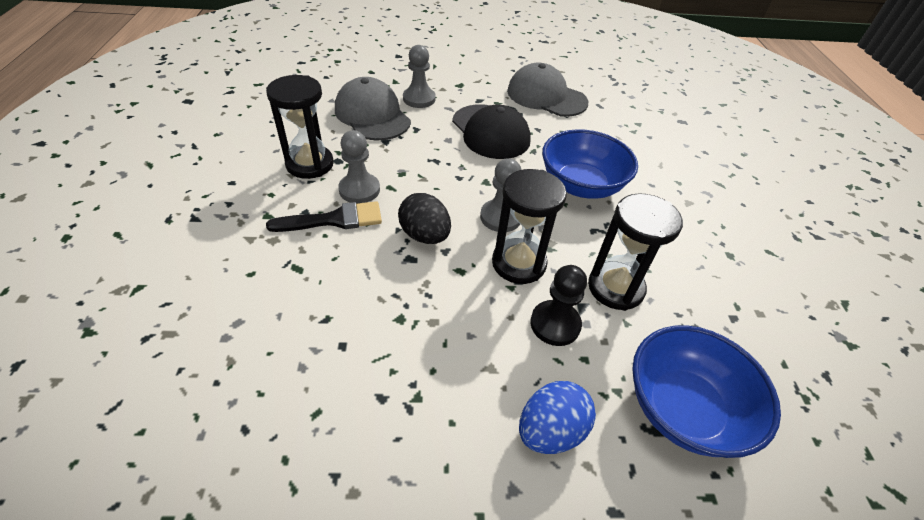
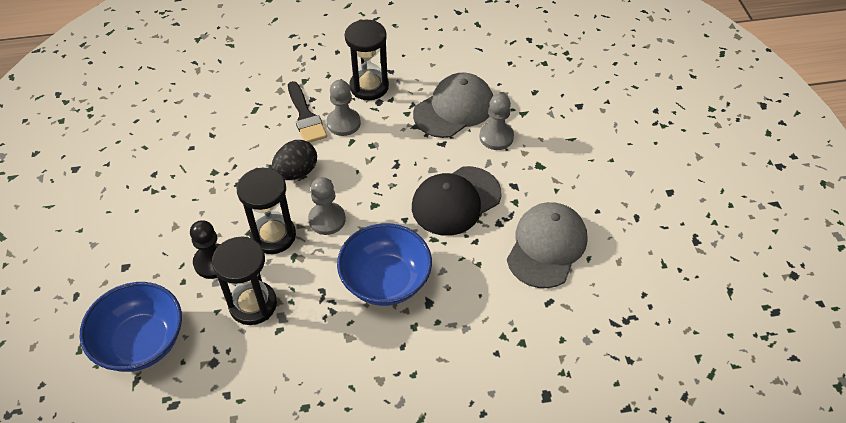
camera: 85 degrees right, 5 degrees up
(550, 430) = (128, 261): blue egg -> none

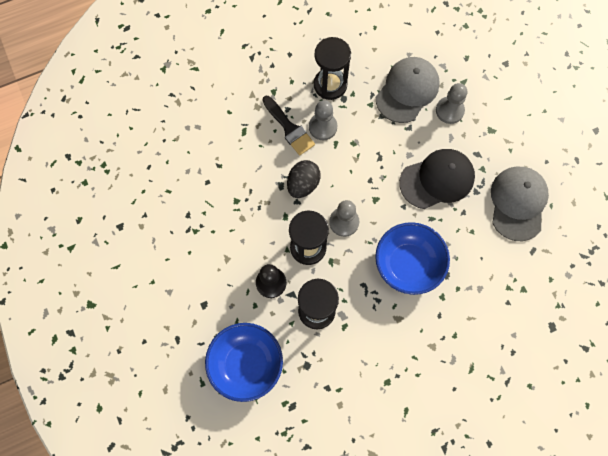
camera: 15 degrees left, 20 degrees up
(455, 201) = (437, 179): black cap -> black cap turned 150 degrees counterclockwise

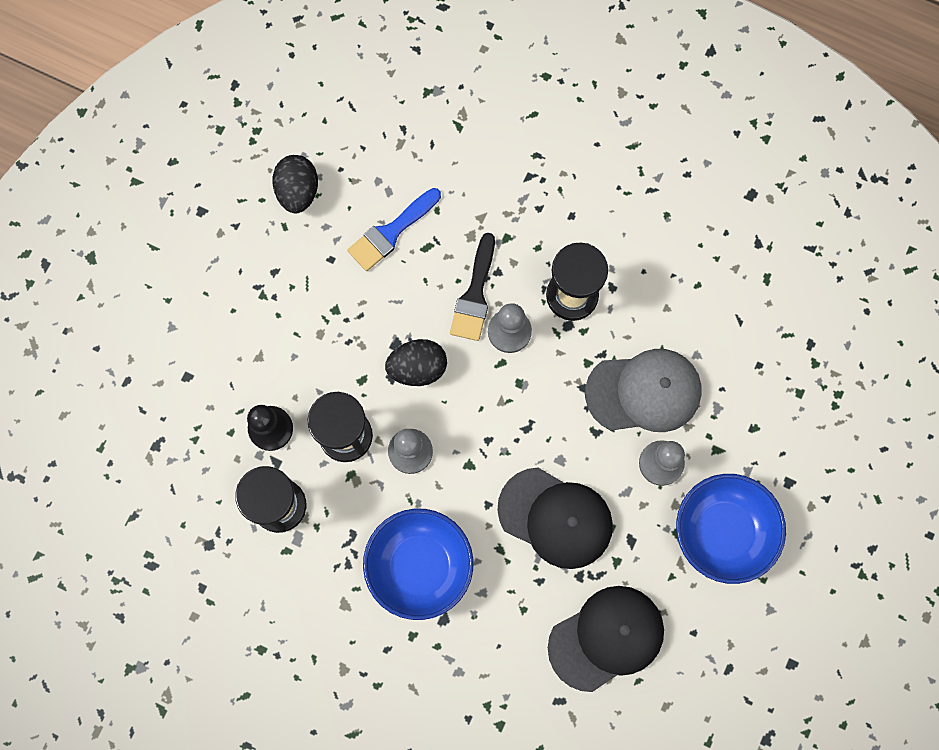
camera: 50 degrees right, 5 degrees up
(156, 169) = (298, 191): none -> black egg
(220, 142) = (391, 232): none -> blue brush
(246, 364) = (158, 477): blue bowl -> blue bowl (722, 531)
(518, 203) = (606, 638): grey cap -> black cap

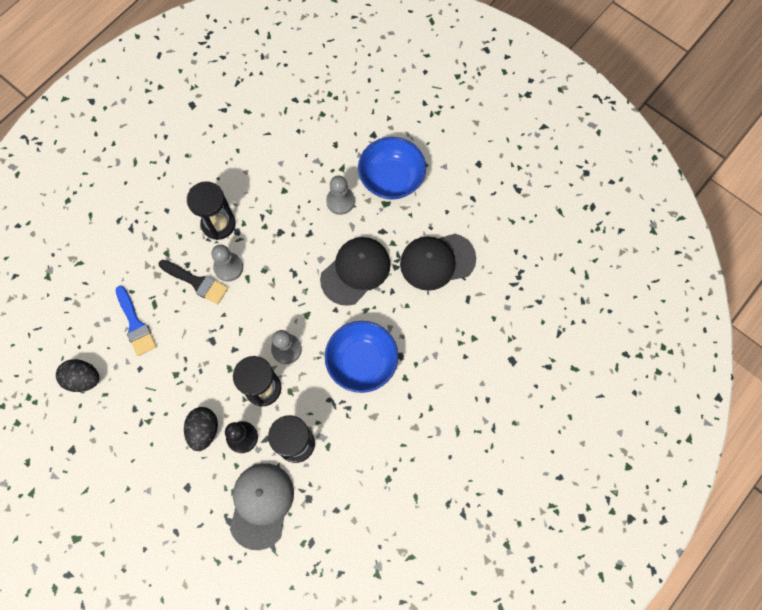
camera: 75 degrees left, 5 degrees down
(417, 368) = (233, 330): black egg -> black egg (204, 430)
(606, 638) = (437, 261): black cap -> black cap turned 90 degrees counterclockwise
(644, 392) = (293, 199): grey cap -> grey cap (261, 505)

